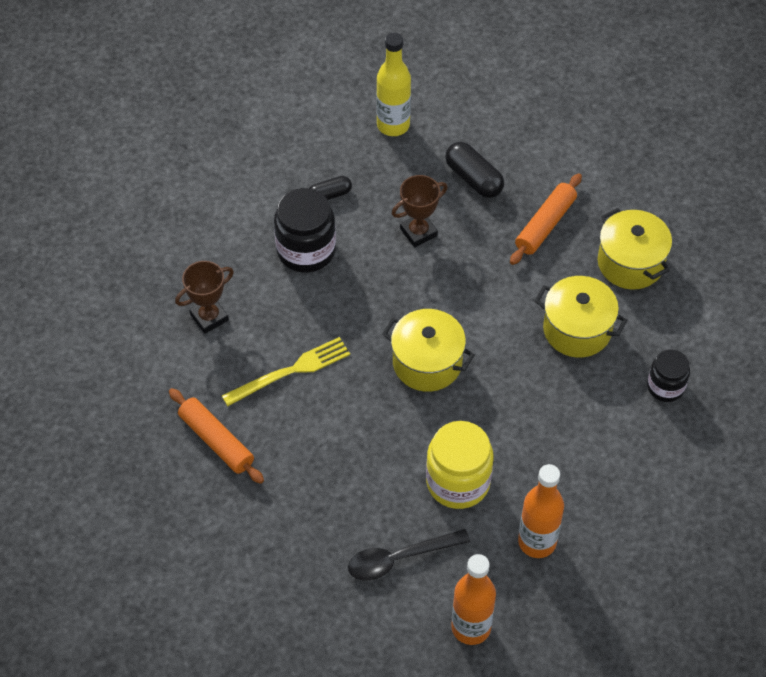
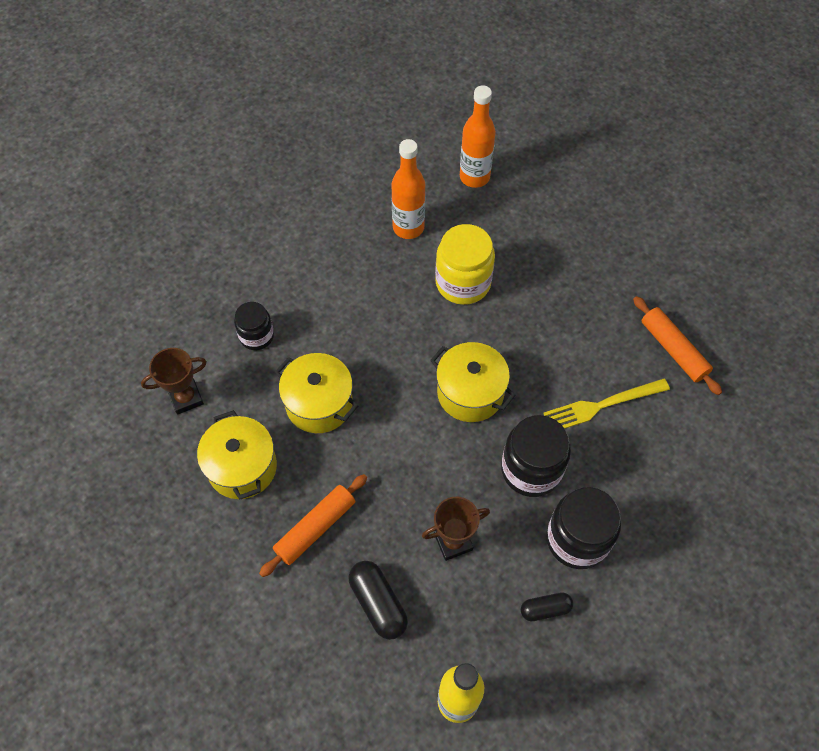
camera: 170 degrees left, 5 degrees up
(209, 317) = (682, 476): brown trophy -> brown trophy (186, 398)
(355, 301) = (531, 469): none -> black jar
(399, 558) = (522, 232): black spoon -> none

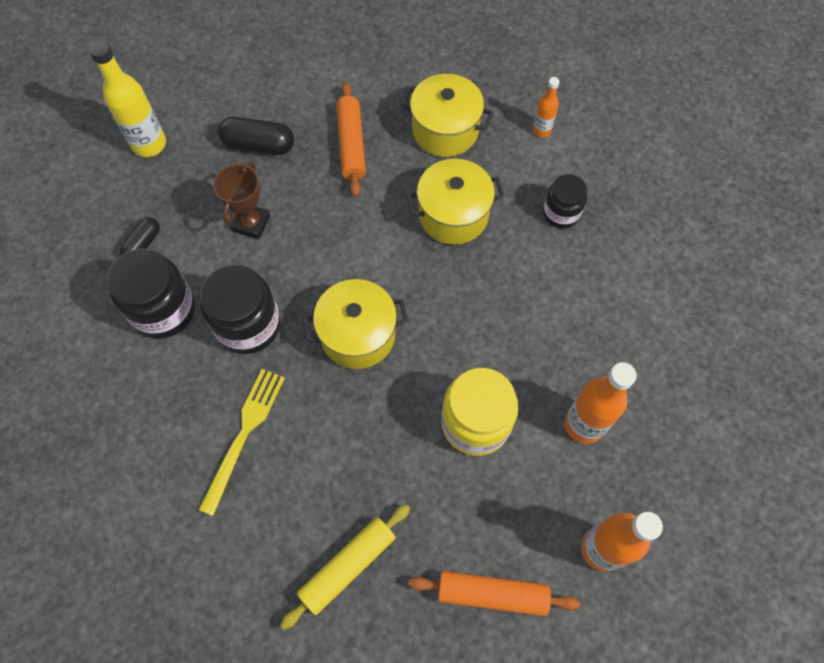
camera: 130 degrees right, 5 degrees up
(186, 398) = (541, 130): brown trophy -> orange bottle
(611, 287) = (348, 566): none -> yellow rolling pin
(673, 350) = (230, 558): orange rolling pin -> orange rolling pin (492, 594)

